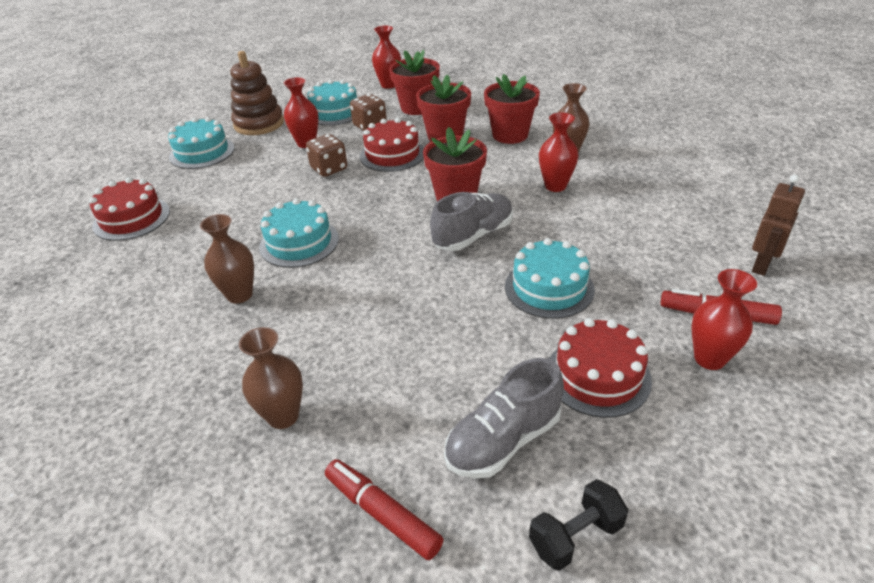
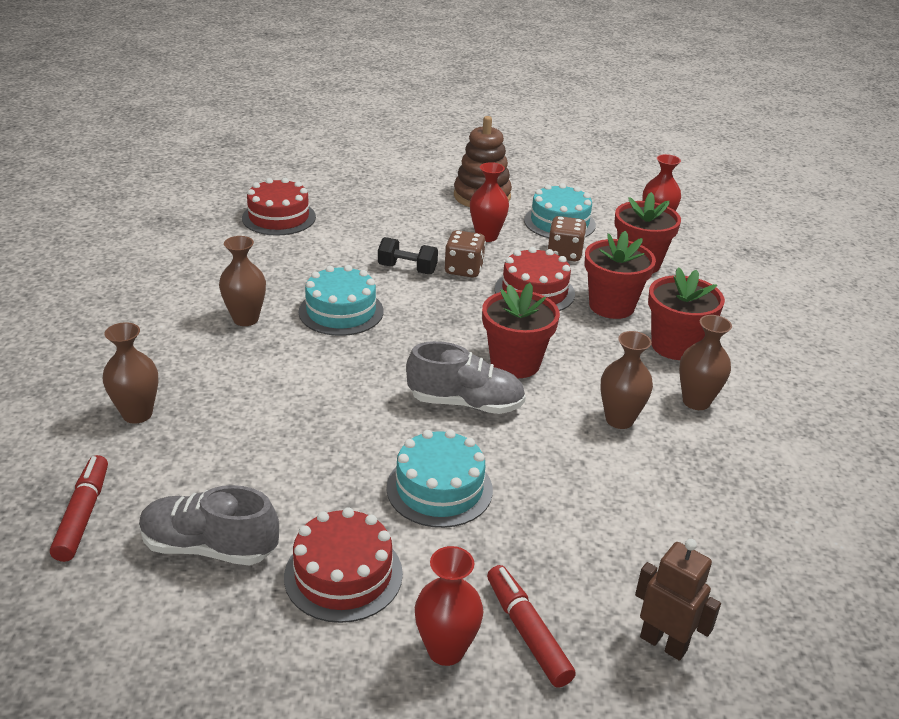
camera: 45 degrees right, 5 degrees down
(202, 152) = (402, 195): turquoise cake -> none
(555, 186) = (619, 420): red vase -> brown vase
(575, 536) = (138, 637): black dumbbell -> black dumbbell (407, 269)
(762, 265) = (663, 643): brown robot -> brown robot turned 135 degrees counterclockwise

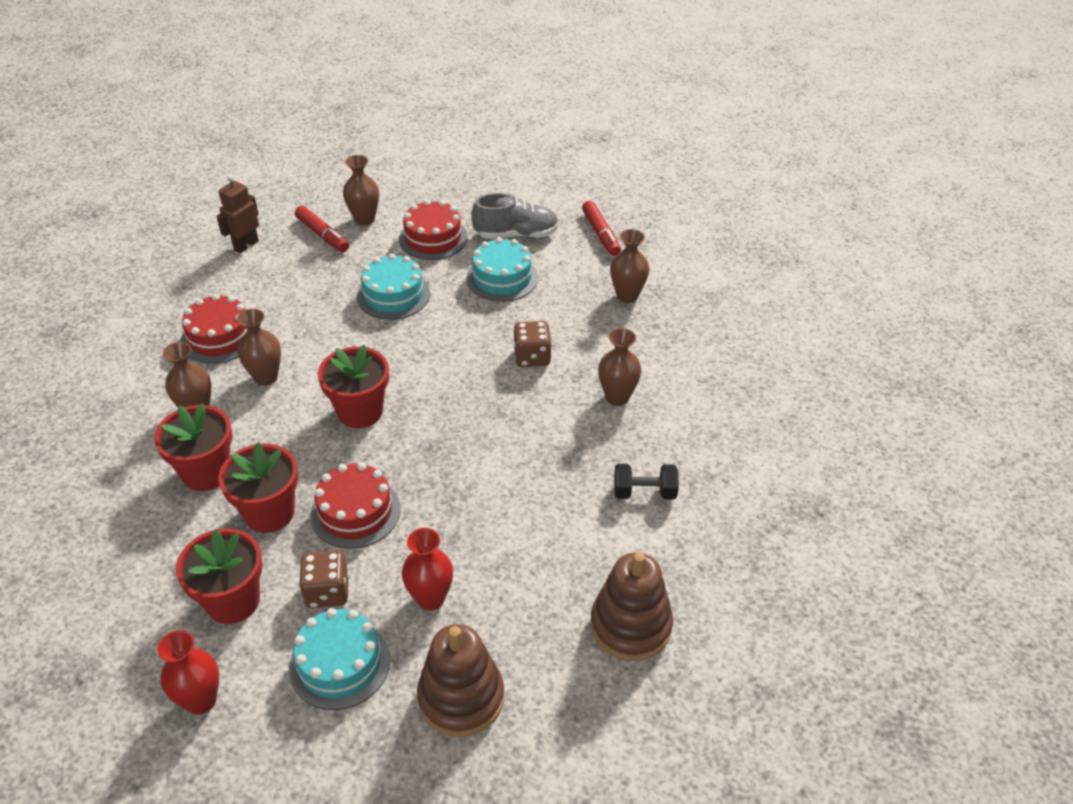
camera: 165 degrees right, 10 degrees up
(279, 217) = (693, 557): red cake -> red cake (220, 337)
(341, 311) = (539, 429): turquoise cake -> turquoise cake (502, 278)
(352, 200) = (630, 625): none -> brown stacking toy
(407, 269) = (502, 508): black dumbbell -> black dumbbell (644, 492)
(446, 650) = (364, 219): red vase -> brown vase
(464, 269) = (441, 526): brown dice -> brown dice (532, 357)
(465, 403) = (393, 362): grey shoe -> none
(663, 643) = (246, 245): brown robot -> brown robot turned 105 degrees clockwise

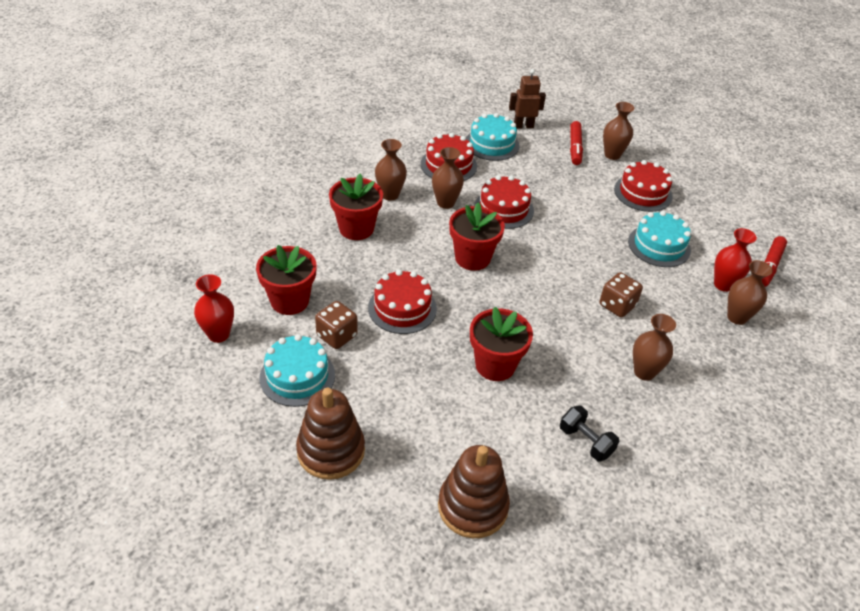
camera: 45 degrees right, 0 degrees up
(269, 513) = (360, 273): red flower pot -> red flower pot (495, 365)
(330, 342) = (503, 209): none -> red cake
(393, 295) = (574, 209): turquoise cake -> turquoise cake (492, 144)
(430, 598) = (382, 386): red vase -> red vase (723, 285)
(516, 235) = (704, 226): grey shoe -> none

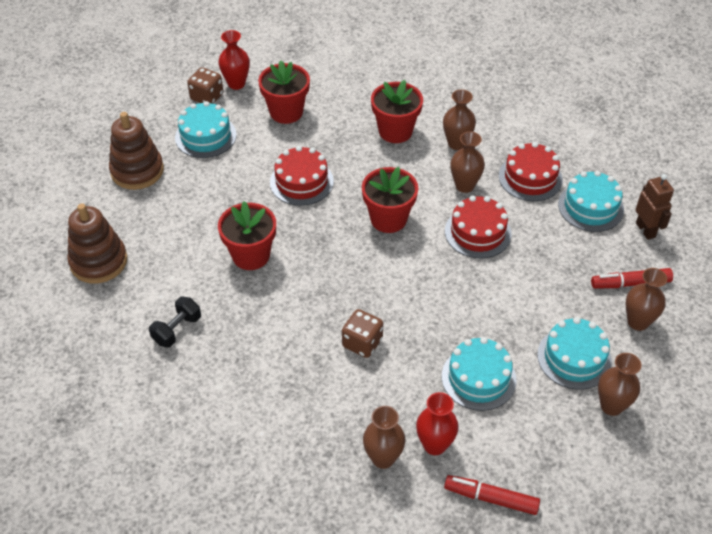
camera: 80 degrees right, 5 degrees up
(337, 336) = (255, 148): brown dice -> brown dice (207, 97)
(643, 193) = (574, 358): red cake -> turquoise cake
(644, 372) = (273, 371): brown vase -> brown vase (611, 406)

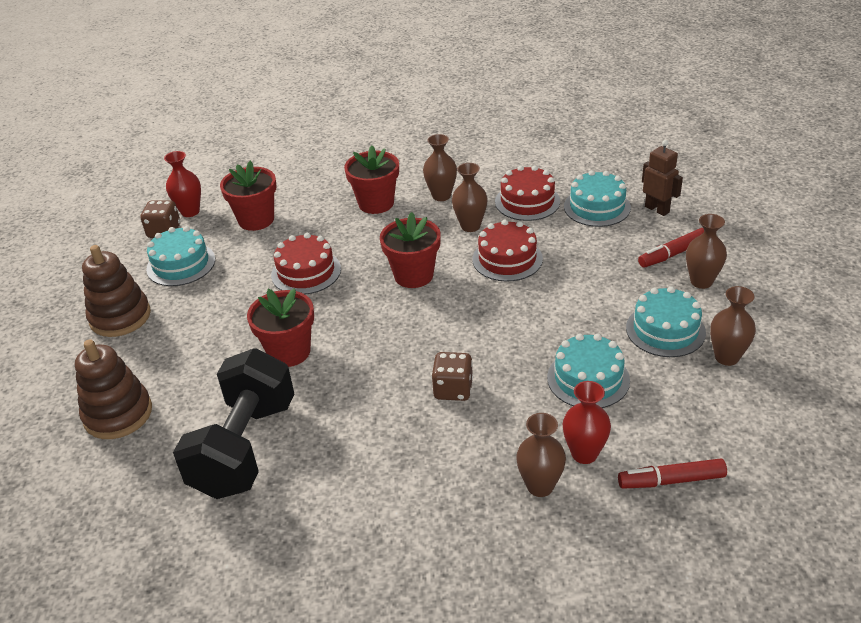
camera: 20 degrees left, 10 degrees down
(177, 330) = (244, 448): black dumbbell -> black dumbbell, size x2.30

